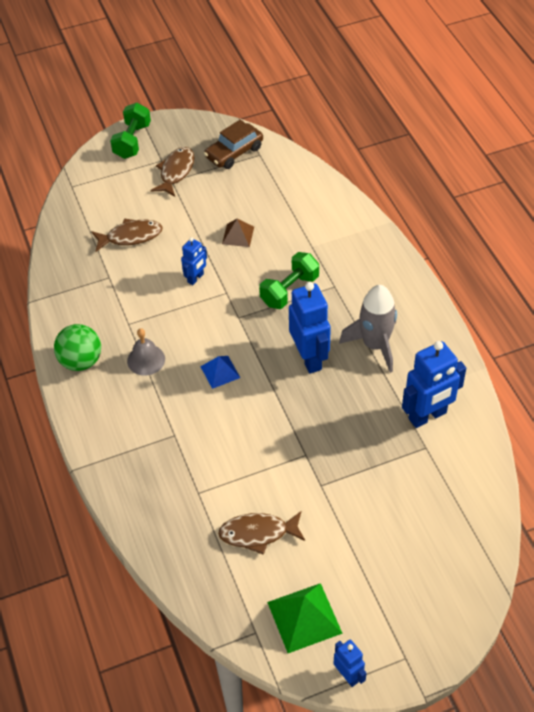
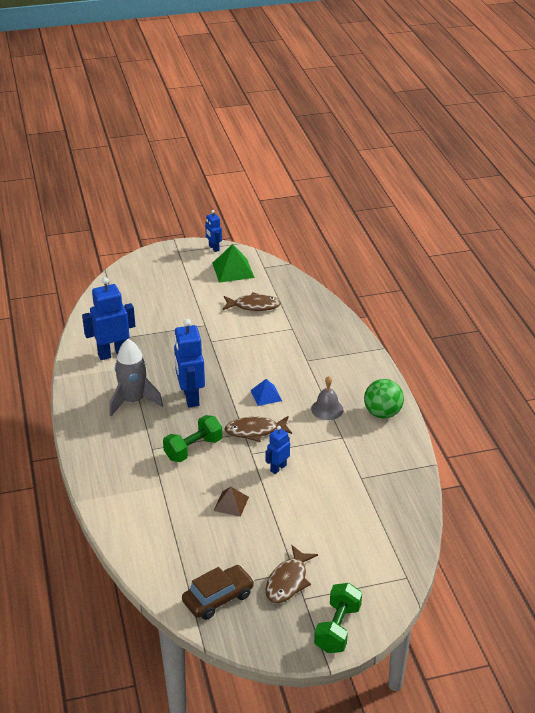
camera: 175 degrees left, 15 degrees down
(131, 236) = (340, 514): brown fish -> brown fish (255, 431)

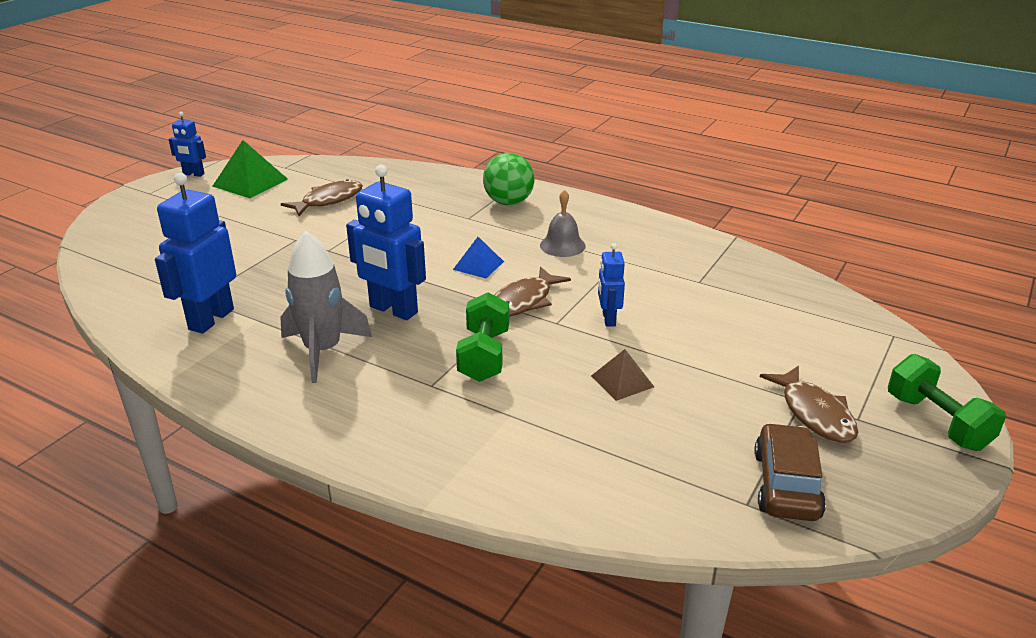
camera: 45 degrees left, 5 degrees down
(382, 413) = (619, 223): green ball -> green ball (508, 202)

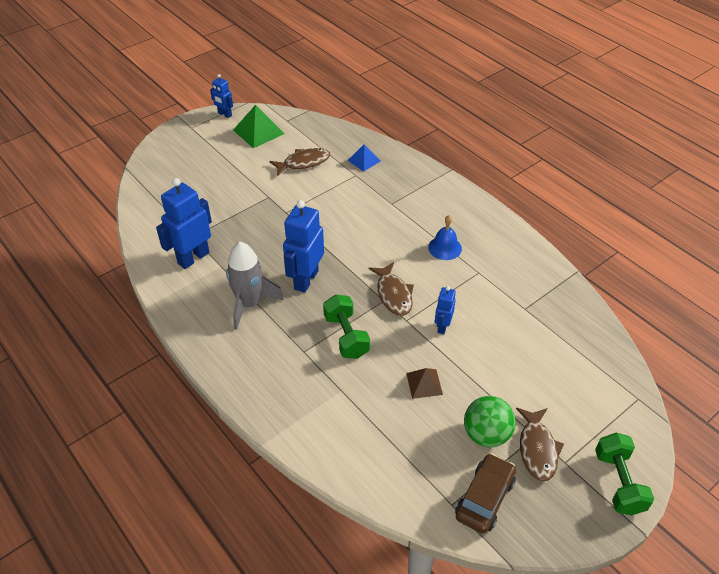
camera: 20 degrees right, 15 degrees up
(393, 310) = (305, 280): blue robot -> blue robot turned 60 degrees clockwise
(478, 265) = (378, 252): blue pyramid -> blue pyramid (364, 160)
(484, 356) = (346, 336): green dumbbell -> green dumbbell turned 45 degrees counterclockwise
(508, 202) = (427, 194): green ball -> green ball (486, 434)
(524, 301) = (393, 294): brown fish -> brown fish turned 75 degrees counterclockwise
(562, 245) = (445, 248): grey bell -> blue bell

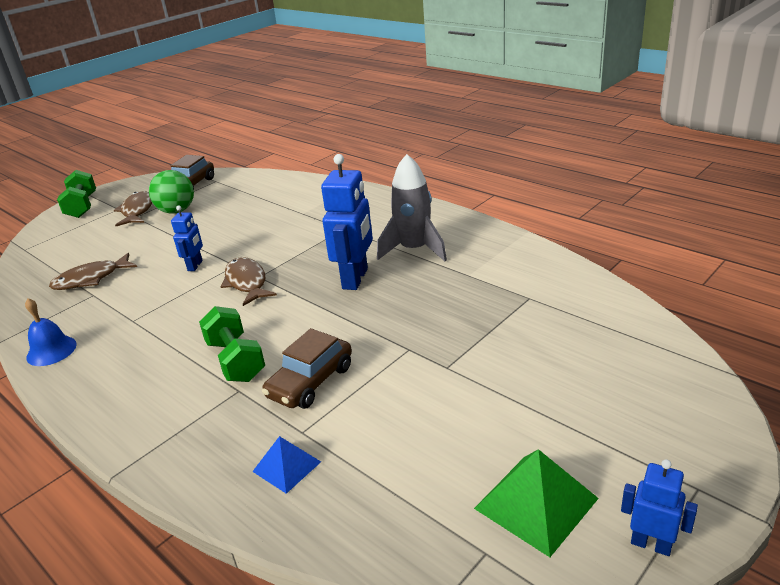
camera: 175 degrees right, 15 degrees down
(193, 258) = (509, 276): blue robot -> none
(303, 163) = (407, 440): brown fish -> brown fish (91, 279)
(346, 336) = (301, 244): green dumbbell -> green dumbbell (236, 360)
(348, 201) = (310, 382): none -> brown car
(424, 383) = (224, 227): brown pyramid -> none
(445, 248) = (168, 340): blue bell -> blue bell (51, 350)

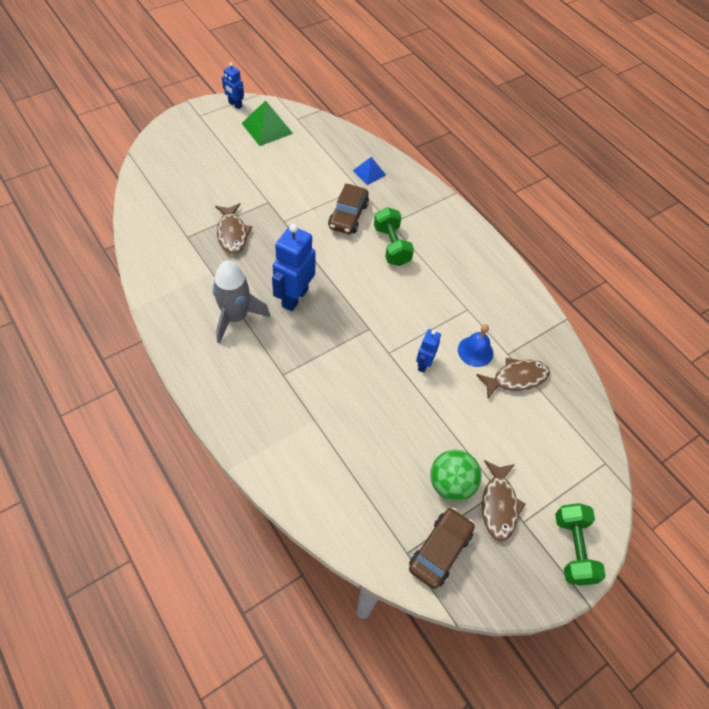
camera: 175 degrees left, 25 degrees up
(51, 350) = (520, 296): blue bell -> blue bell (475, 351)
(247, 282) = (380, 323): brown fish -> brown fish (232, 233)
(310, 382) = (348, 216): brown car -> brown car turned 150 degrees clockwise

